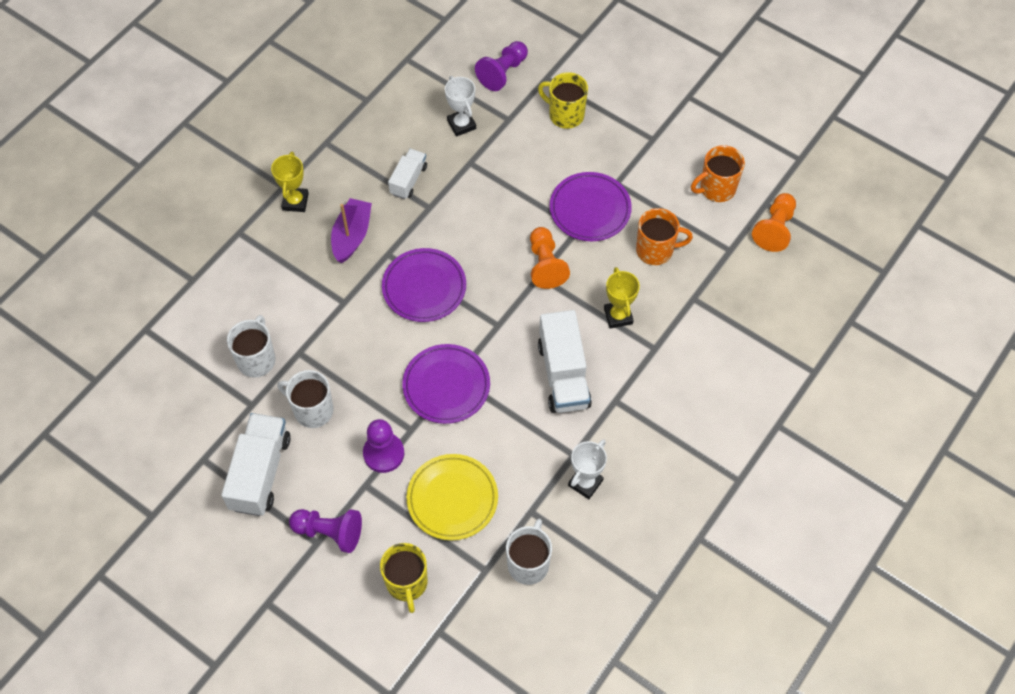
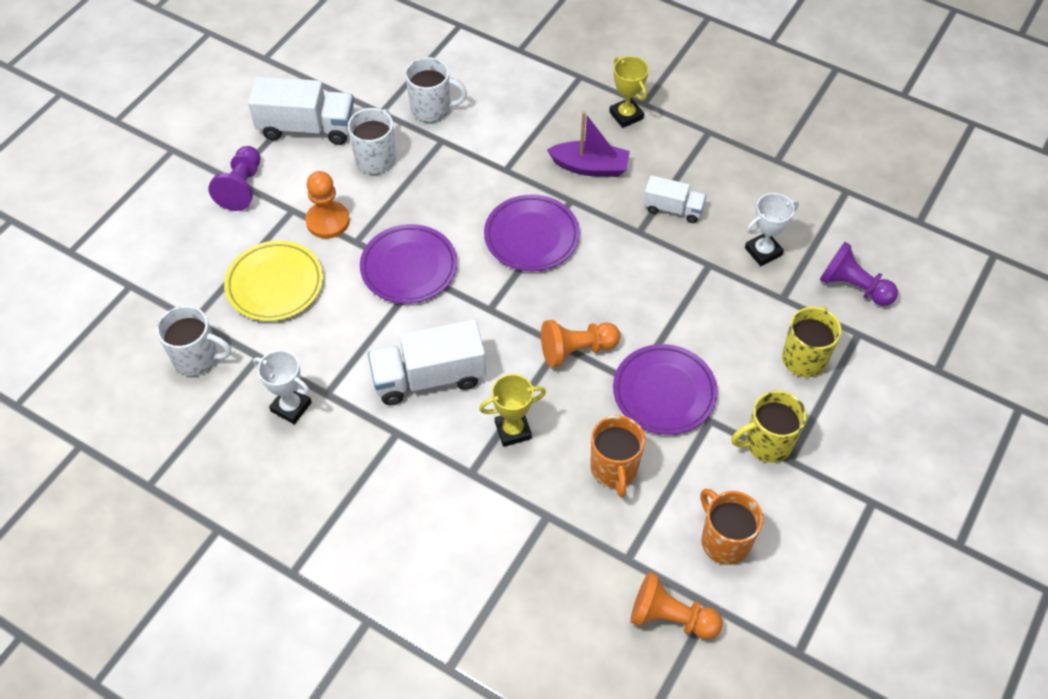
camera: 85 degrees right, 5 degrees down
(295, 201) = (626, 115): yellow trophy -> yellow trophy turned 60 degrees clockwise
(383, 453) = (328, 221): purple pawn -> orange pawn
(407, 583) = (183, 254): yellow mug -> yellow mug (767, 443)

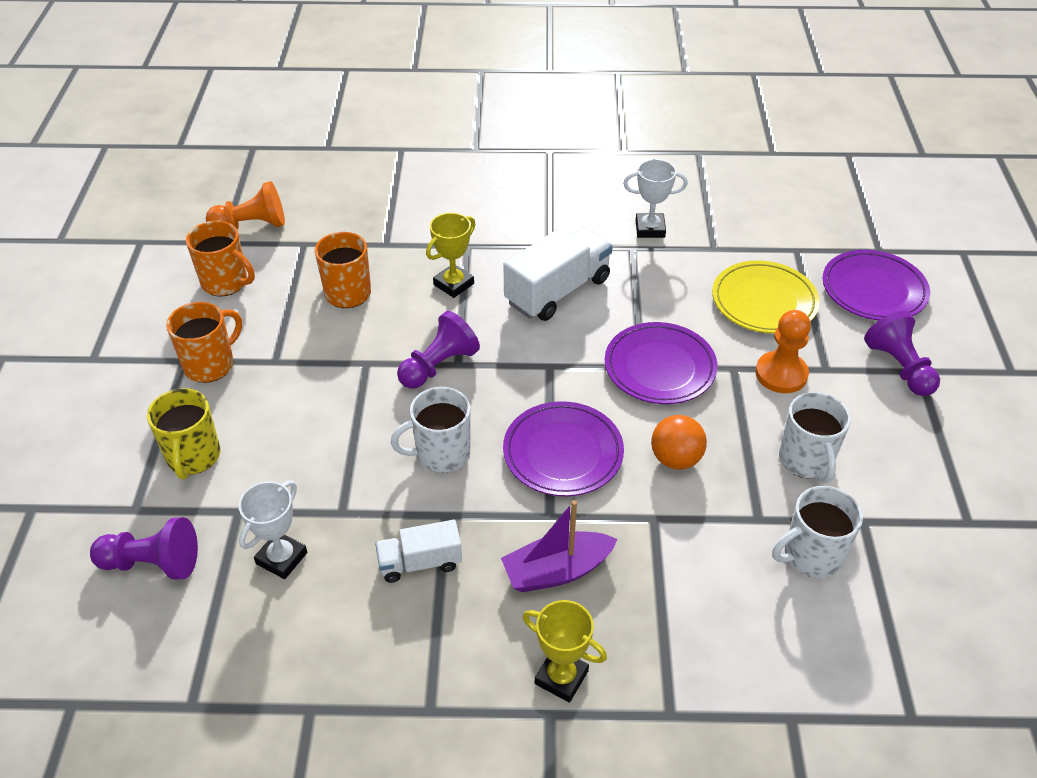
camera: 150 degrees right, 10 degrees down
(197, 358) = (759, 228): white mug -> white mug (441, 454)
(307, 127) = (917, 460): white truck -> none
(459, 198) = (675, 459): none -> orange ball
(576, 350) = (438, 366): orange pawn -> purple pawn
(664, 392) = (331, 366): purple plate -> purple plate (873, 290)
(767, 443) = (210, 365): yellow mug -> orange mug

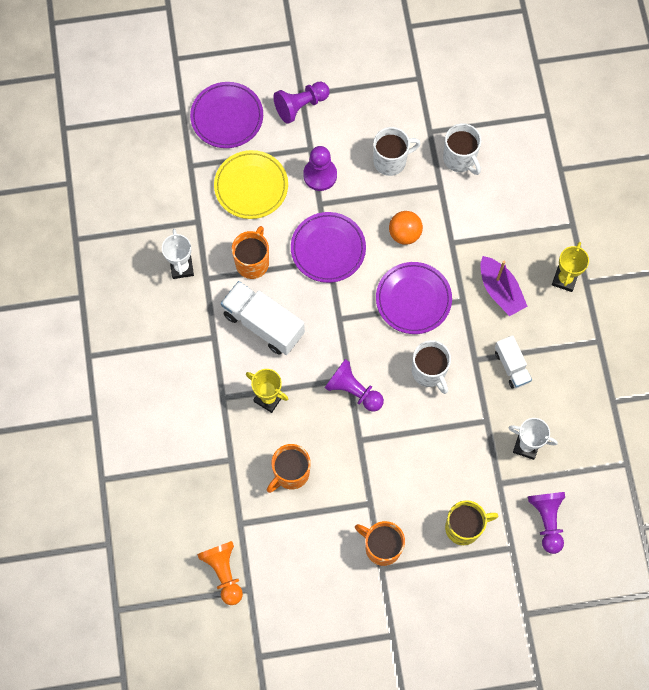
camera: 100 degrees left, 25 degrees up
(226, 283) = (295, 568): orange mug -> orange mug (253, 262)
(781, 374) = (320, 175): orange pawn -> purple pawn

